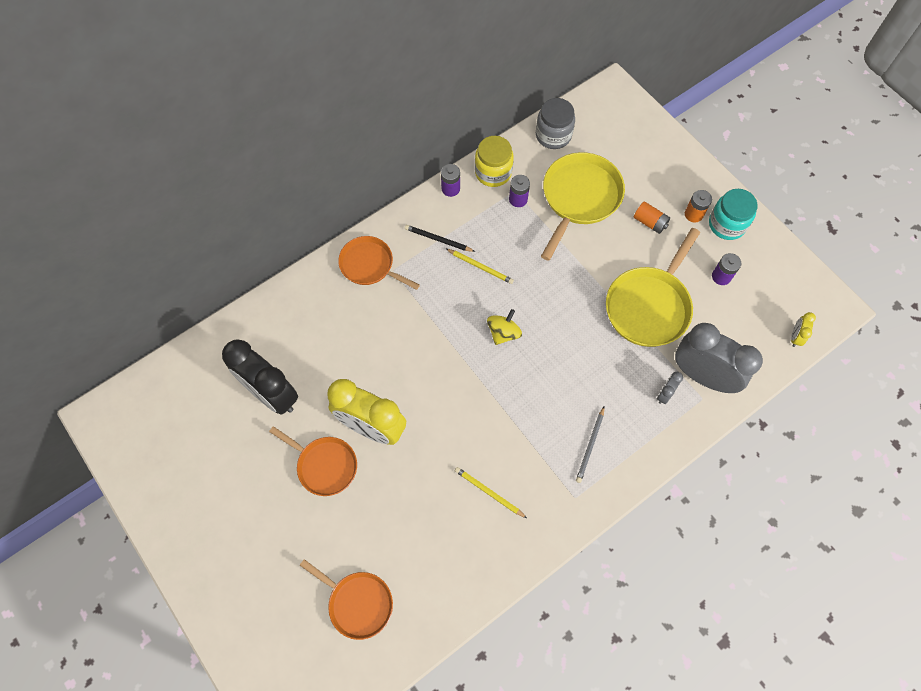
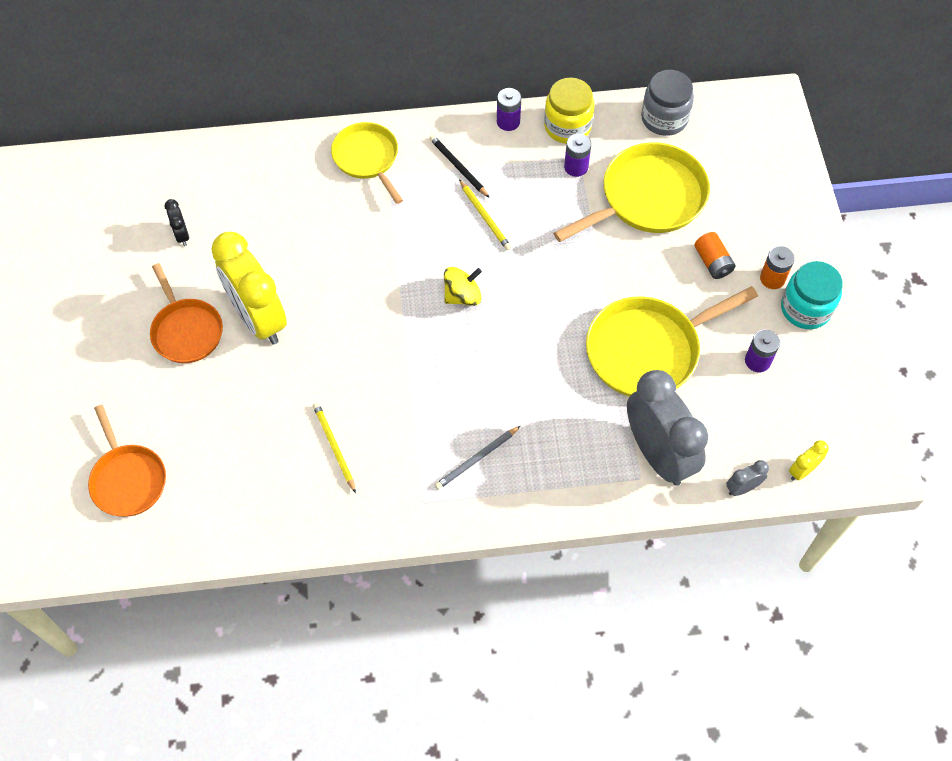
camera: 30 degrees right, 5 degrees down
(271, 394) = (182, 235): black clock -> black clock, size x0.41
(369, 265) = (367, 158): orange pan -> yellow pan
(665, 394) = (599, 451): grey clock -> grey clock (742, 488)

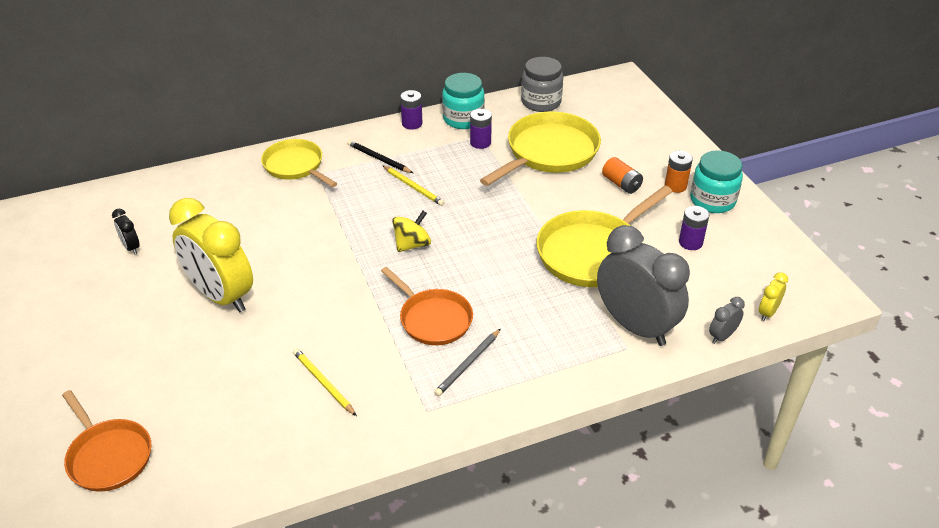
camera: 15 degrees left, 20 degrees down
(186, 331) = (149, 318): orange pan -> orange pan (433, 319)
(567, 126) = (463, 119): yellow jar -> turquoise jar

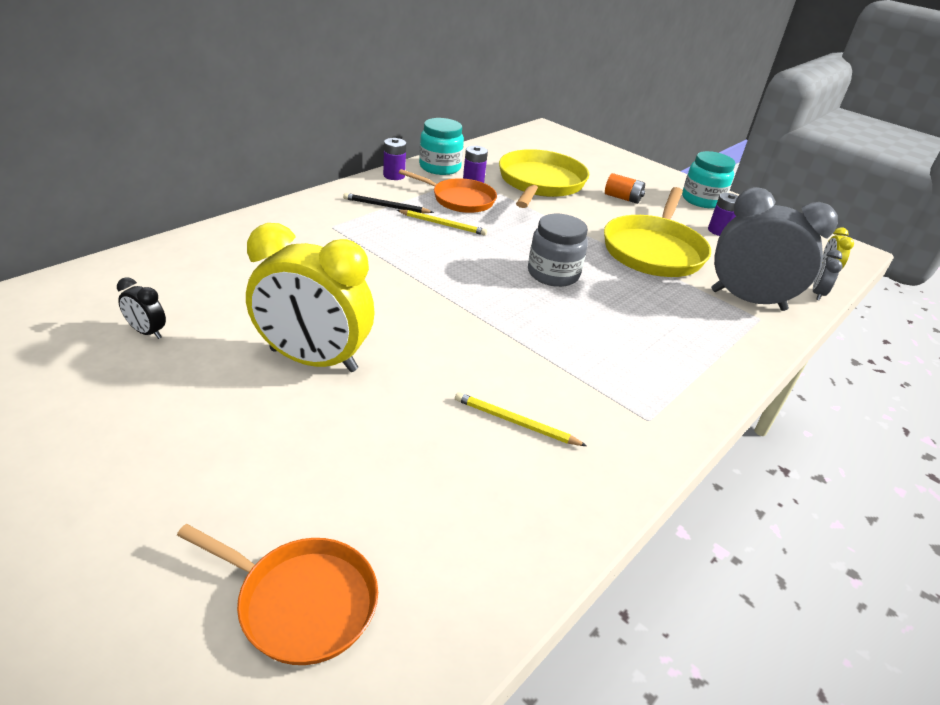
camera: 30 degrees left, 5 degrees down
(295, 166) = (300, 223): yellow pan -> none
(412, 244) = (487, 271): yellow spinning top -> none
(433, 319) = (570, 332): orange pan -> orange pan (460, 200)
(468, 364) = (644, 365): grey pencil -> none
(541, 102) = (497, 149): grey jar -> grey jar (553, 274)
(675, 186) = (664, 194): orange battery -> none

